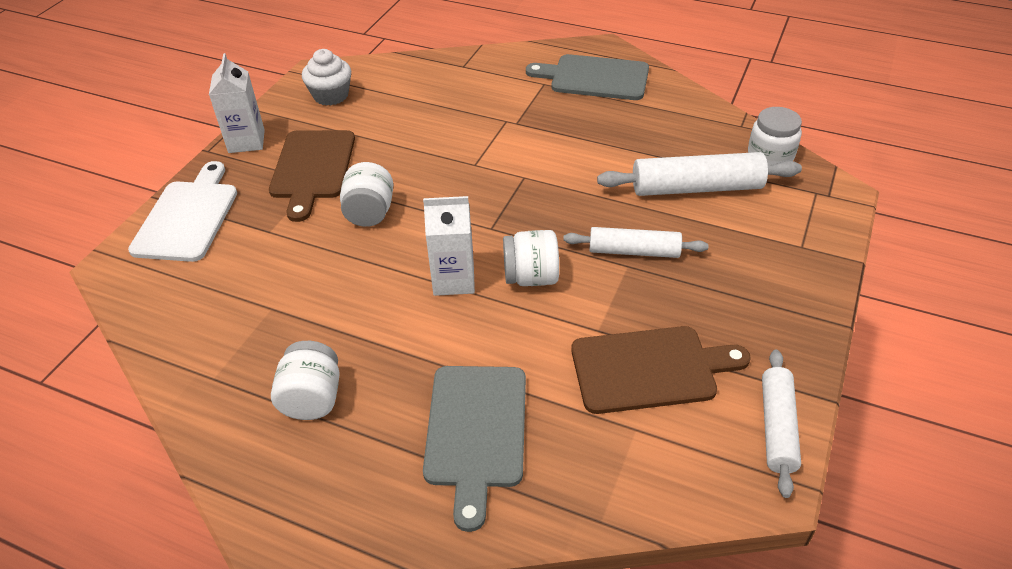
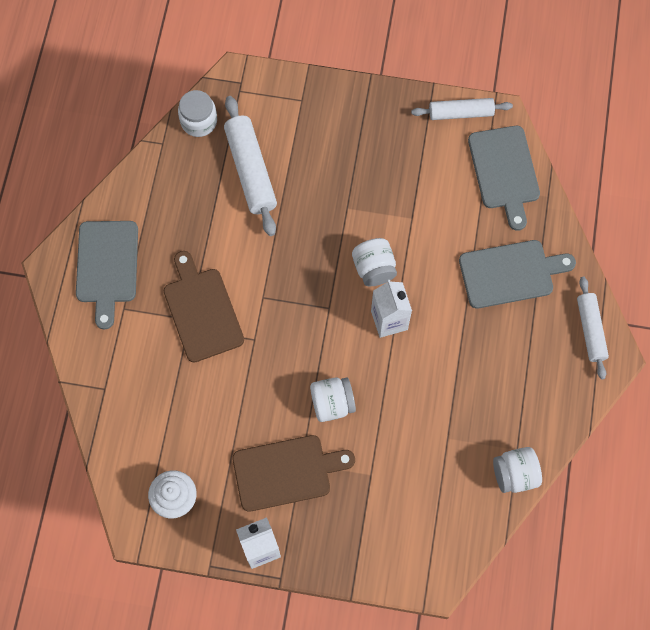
camera: 105 degrees left, 25 degrees up
(188, 217) = (369, 550): white cutting board -> none
(312, 398) = (514, 378): white jar -> white jar (514, 474)
(634, 251) = (331, 205): white rolling pin -> white rolling pin (590, 330)
(649, 369) = (436, 184): brown cutting board -> brown cutting board (202, 311)
(659, 465) = (504, 171): none -> grey cutting board

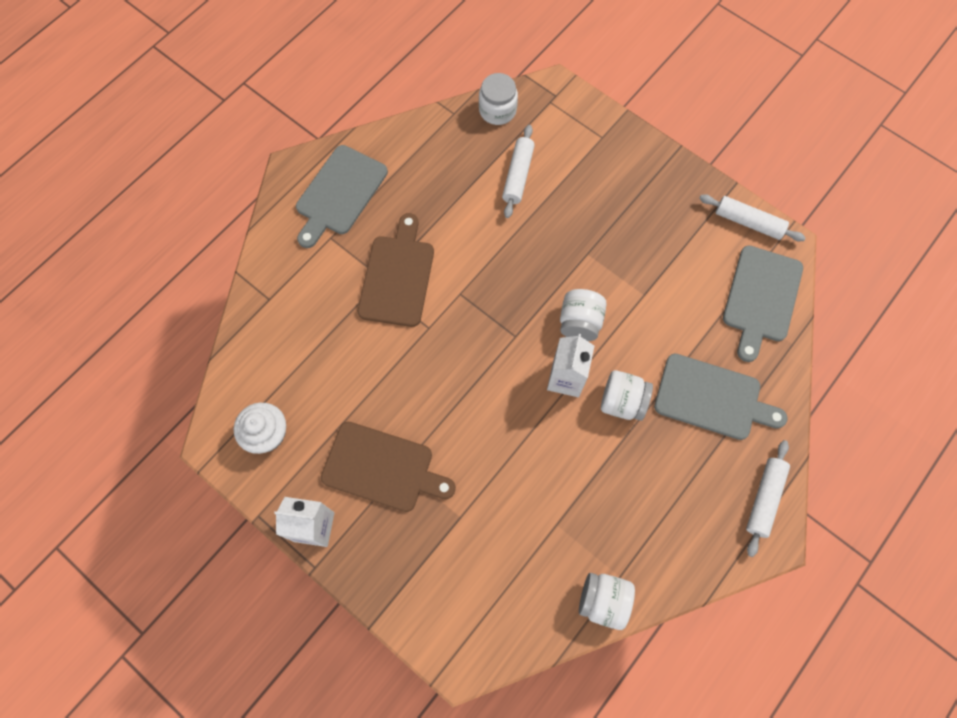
camera: 30 degrees right, 0 degrees up
(250, 170) = (518, 175): white rolling pin -> white rolling pin, size x0.65
(332, 404) = (464, 427): white jar -> white jar (622, 402)

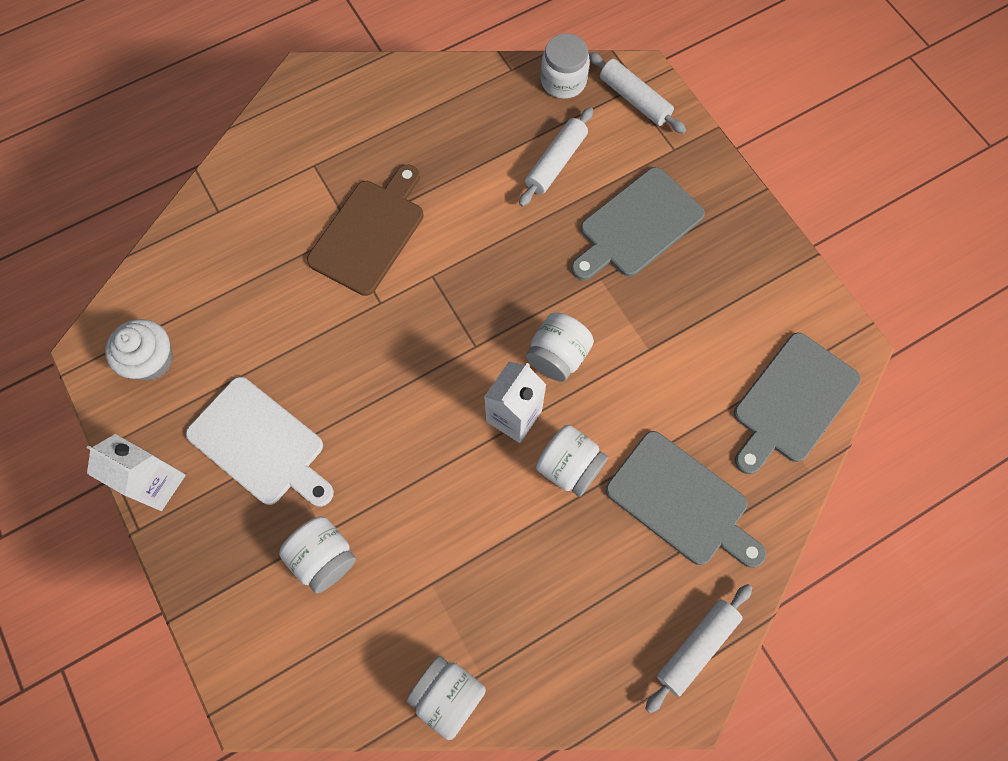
camera: 20 degrees right, 0 degrees up
(339, 193) = (344, 119): grey cutting board -> grey cutting board (637, 225)
(382, 468) = (260, 444): brown cutting board -> white cutting board
(468, 535) = (324, 558): none -> white jar
(748, 222) = (813, 305): white rolling pin -> white rolling pin (634, 99)

